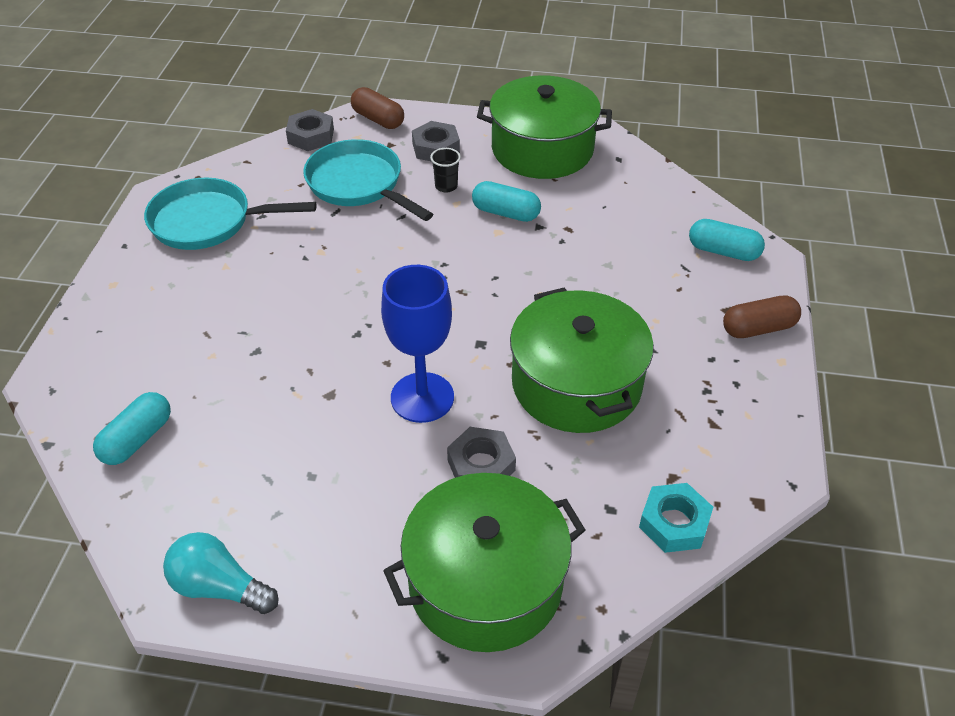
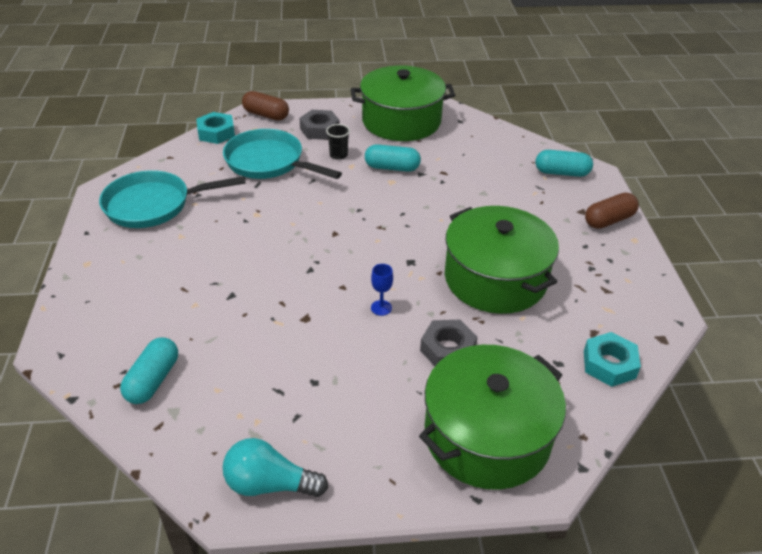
camera: 15 degrees left, 5 degrees down
(311, 136) = (216, 133): grey nut -> turquoise nut
(422, 397) = (381, 308): blue goblet -> blue goblet, size x0.41

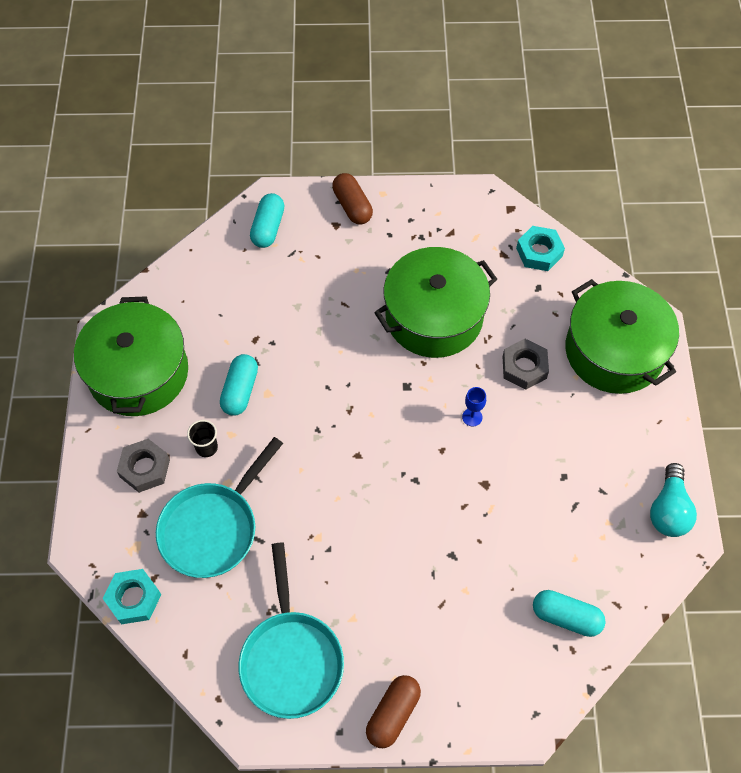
camera: 85 degrees left, 20 degrees up
(266, 115) = (97, 536): brown capsule -> brown capsule (393, 714)

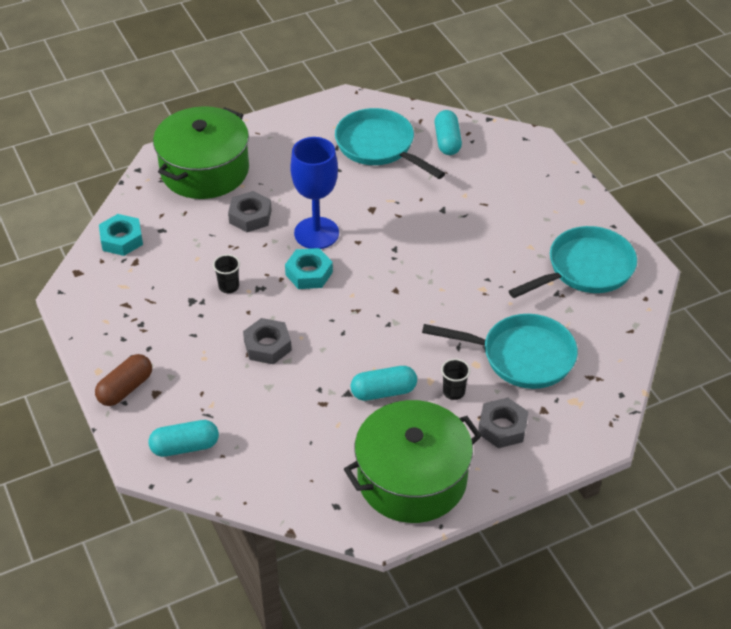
camera: 115 degrees left, 15 degrees down
(133, 599) = (615, 382): turquoise nut -> turquoise nut (309, 273)
(344, 321) = (267, 346): none -> grey nut
(393, 714) = (580, 203): brown capsule -> none
(434, 316) = (229, 286): green pot -> black cup
(472, 417) = (316, 233): blue goblet -> blue goblet, size x2.45
(586, 536) = (379, 146): none -> turquoise pan
(668, 510) = (330, 113): turquoise light bulb -> none

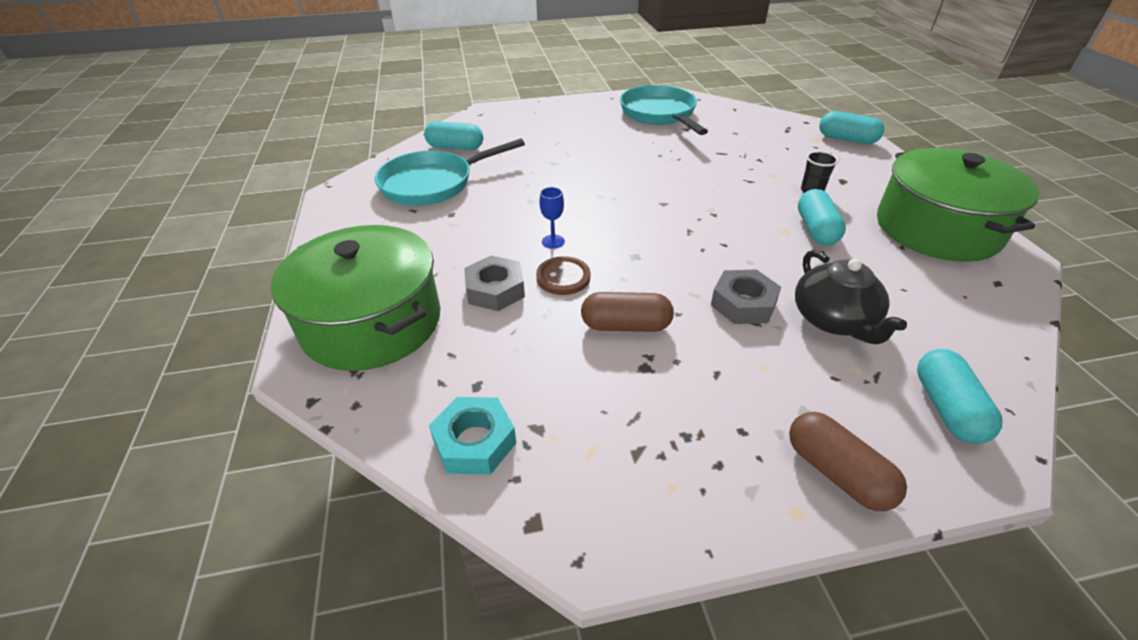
camera: 75 degrees left, 5 degrees down
(229, 286) = (626, 326): black cup -> brown capsule
(261, 396) = (834, 320): none -> black teapot
(273, 247) = (563, 277): none -> brown button
(309, 273) = (620, 255): turquoise nut -> none
(316, 233) = (553, 241): blue goblet -> blue goblet, size x0.41
(502, 427) = (854, 174): grey nut -> none
(521, 356) = (763, 153): turquoise pan -> none
(586, 428) = (847, 139): none -> turquoise capsule

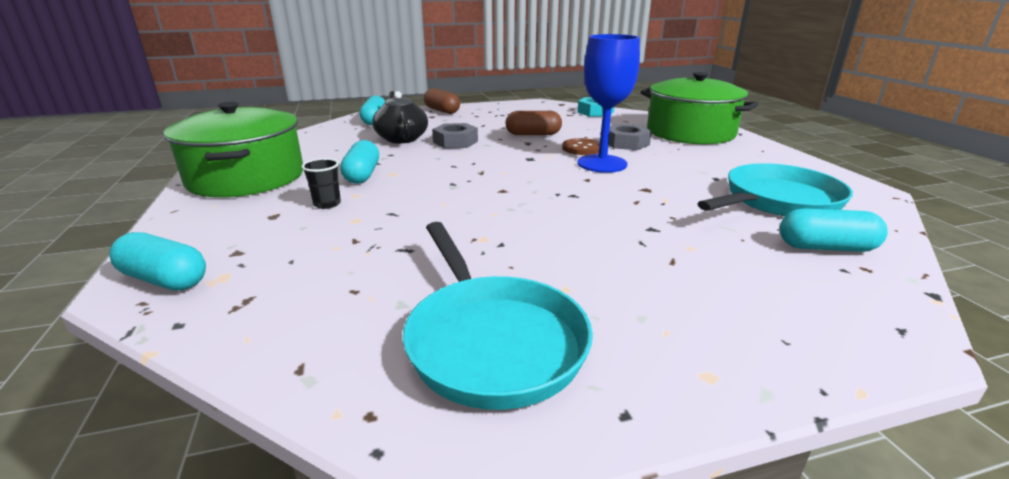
camera: 175 degrees right, 15 degrees down
(553, 241) = (602, 164): blue goblet -> blue goblet, size x2.45

